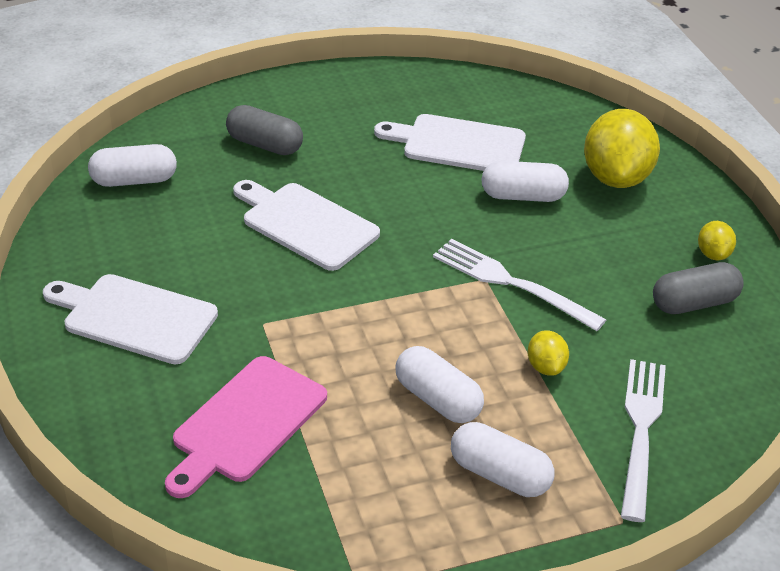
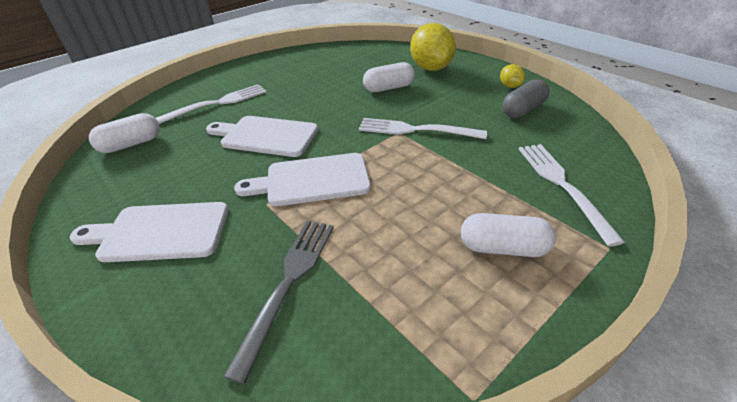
camera: 20 degrees left, 0 degrees up
(246, 423) = (288, 282): pink cutting board -> grey fork
(265, 145) = (217, 103): grey capsule -> white fork
(438, 399) = (422, 211): white capsule -> none
(458, 144) = (335, 75): white cutting board -> white cutting board (312, 180)
(546, 367) = (473, 168): yellow lemon -> none

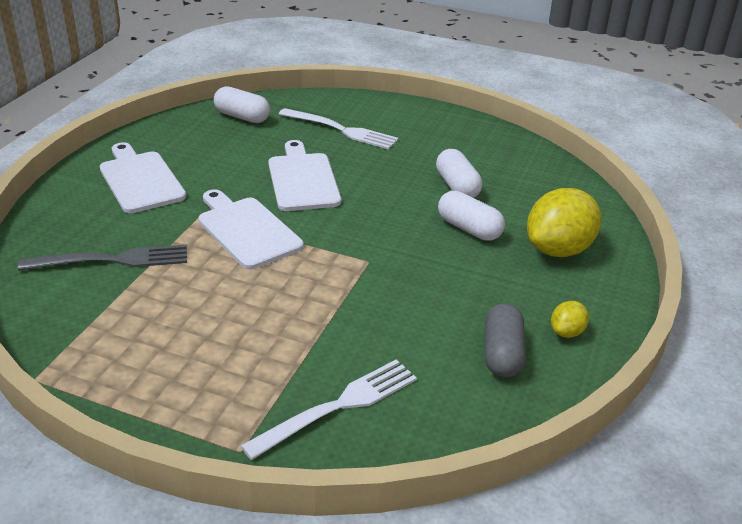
camera: 60 degrees right, 5 degrees down
(415, 130) = (383, 272): white fork -> none
(503, 248) = (206, 372): white capsule -> white capsule (457, 186)
(523, 110) = (502, 354): grey capsule -> grey capsule turned 75 degrees clockwise

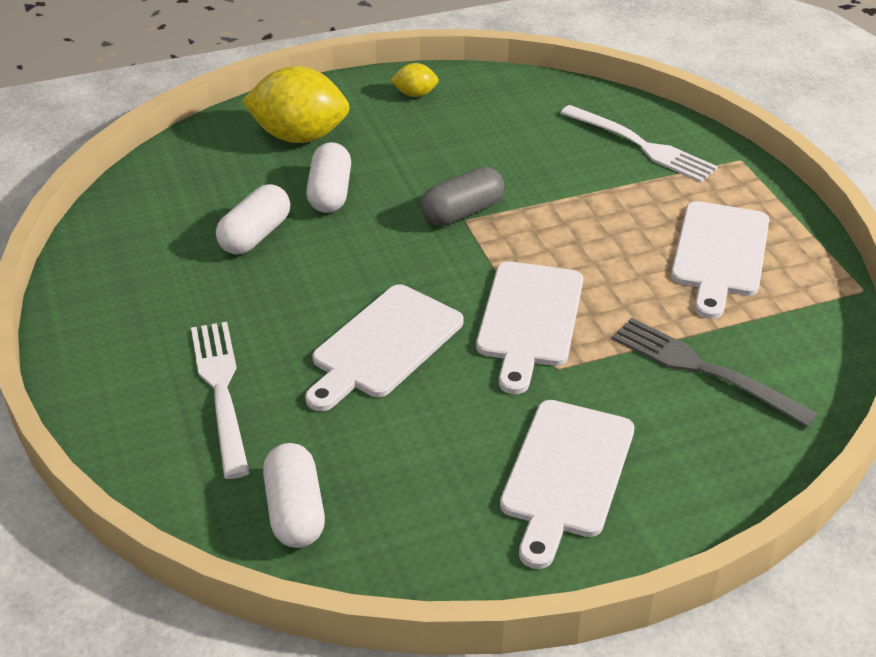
camera: 130 degrees left, 5 degrees up
(172, 342) = (719, 253): none -> white cutting board
(338, 406) = (642, 146): white fork -> white fork turned 150 degrees counterclockwise
(502, 354) = (483, 109): grey capsule -> grey capsule (462, 212)

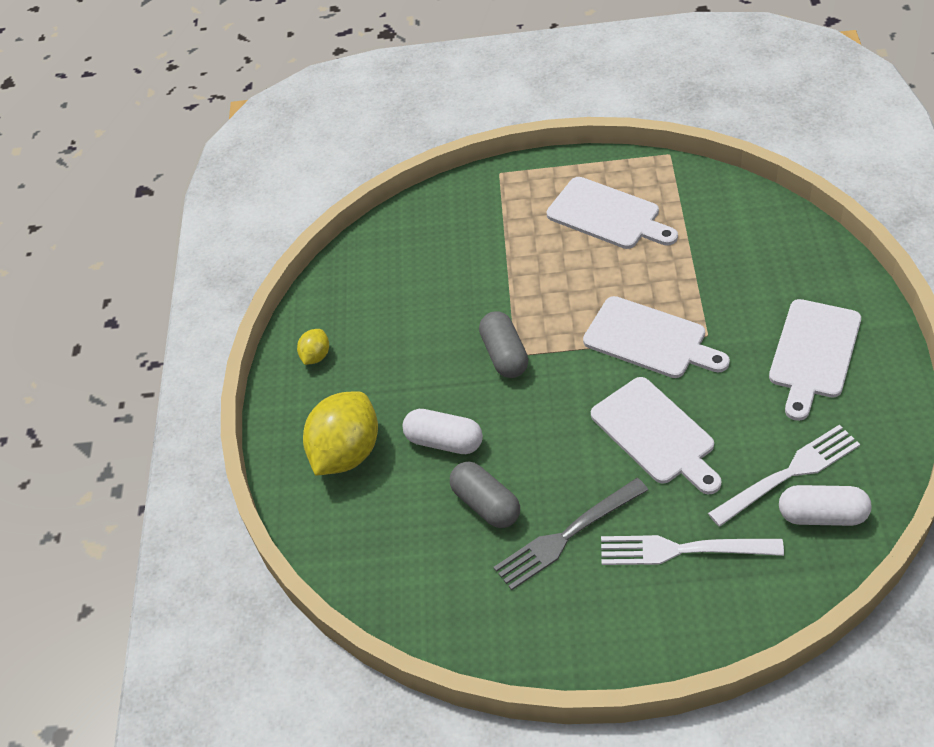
camera: 65 degrees left, 10 degrees up
(255, 235) = (486, 504): white capsule -> grey capsule
(566, 474) = (813, 353): white cutting board -> white cutting board turned 75 degrees clockwise
(642, 146) = (458, 224): white fork -> white fork (789, 473)
(702, 369) = (728, 257): grey fork -> grey fork (566, 536)

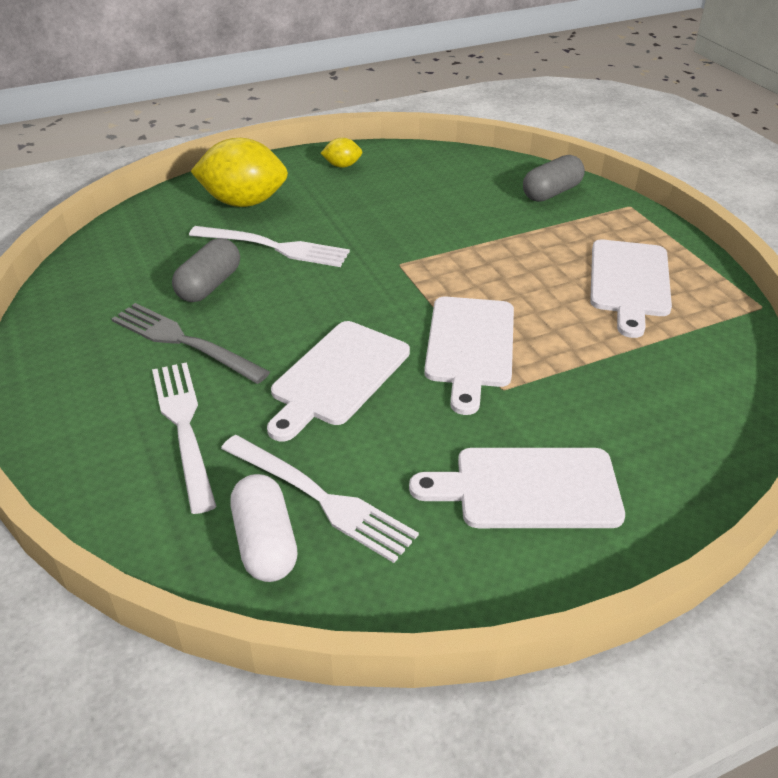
camera: 60 degrees right, 10 degrees down
(444, 441) = (275, 247): white capsule -> white fork
(505, 355) = (396, 258): grey capsule -> grey capsule (551, 192)

